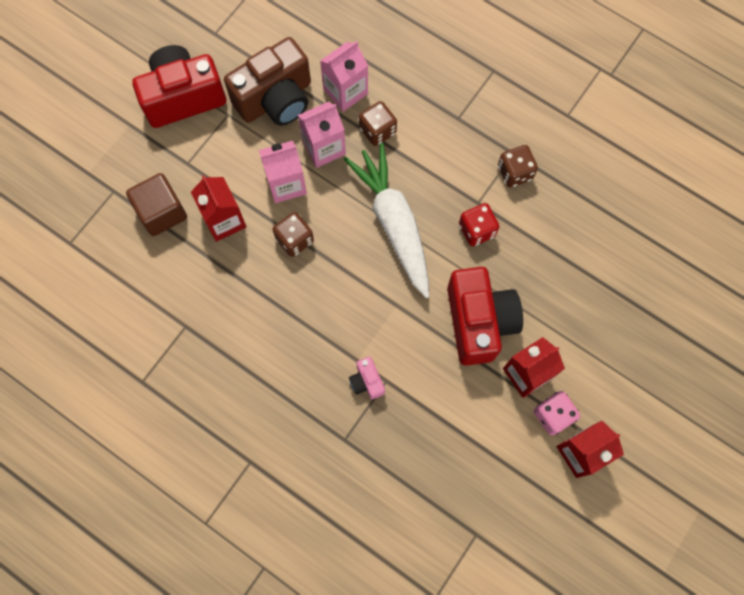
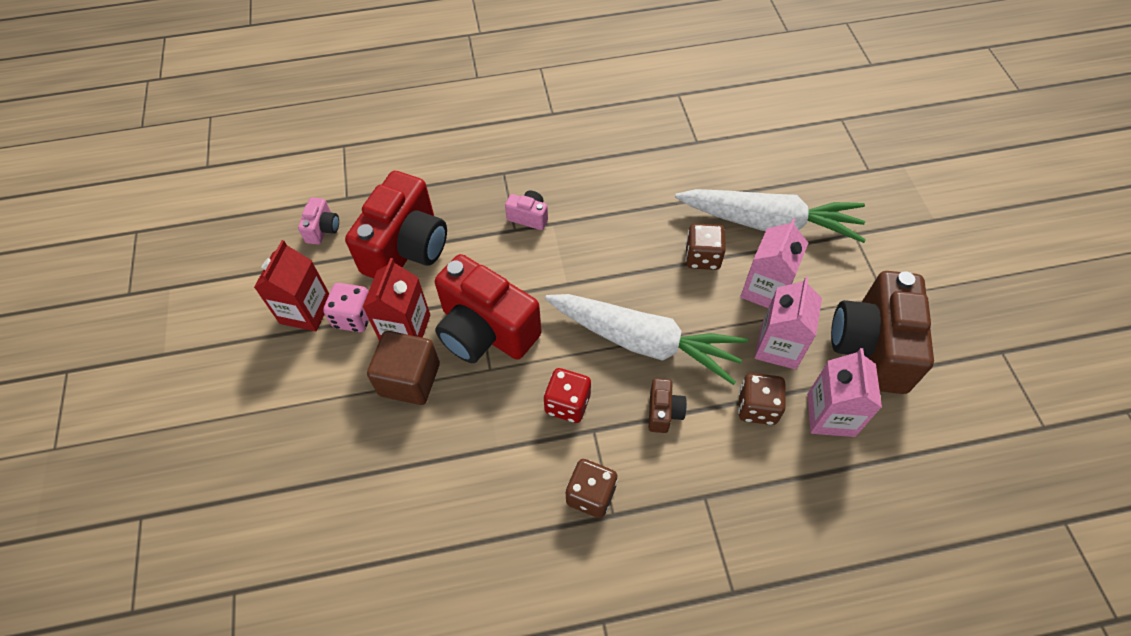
camera: 135 degrees right, 15 degrees down
(162, 212) = (817, 188): brown cube -> brown cube (409, 379)
(183, 97) = (935, 276): red camera -> red camera (407, 248)
(224, 220) = (769, 222): red carton -> white carrot
(429, 175) = (663, 412): none -> brown camera
(517, 519) = (323, 229): none -> pink camera

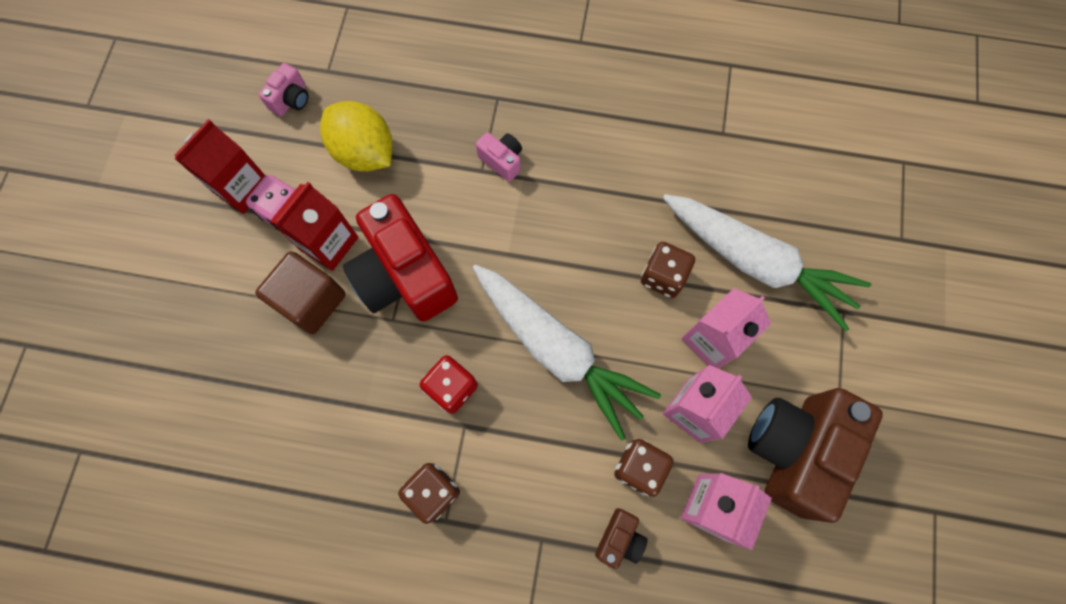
camera: 20 degrees right, 15 degrees up
(407, 248) = (364, 152): red camera -> yellow lemon
(663, 412) = (542, 434): brown camera -> brown camera (619, 538)

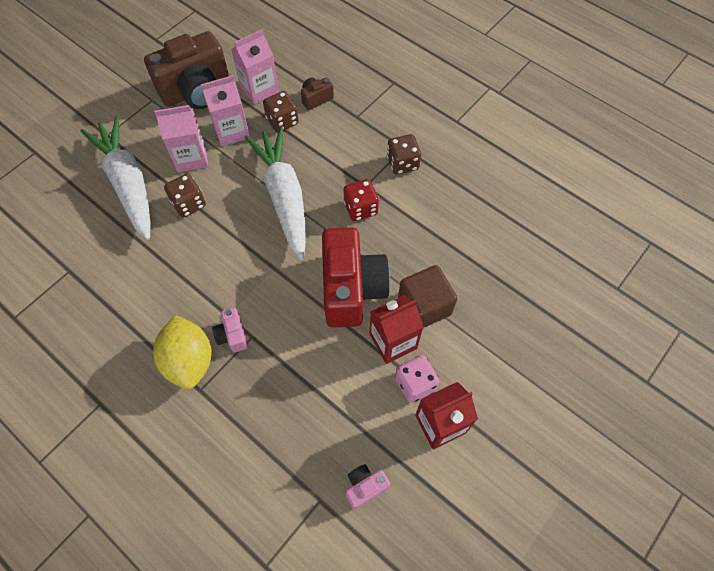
camera: 150 degrees left, 10 degrees down
(364, 152) = (329, 400): yellow lemon -> yellow lemon (189, 360)

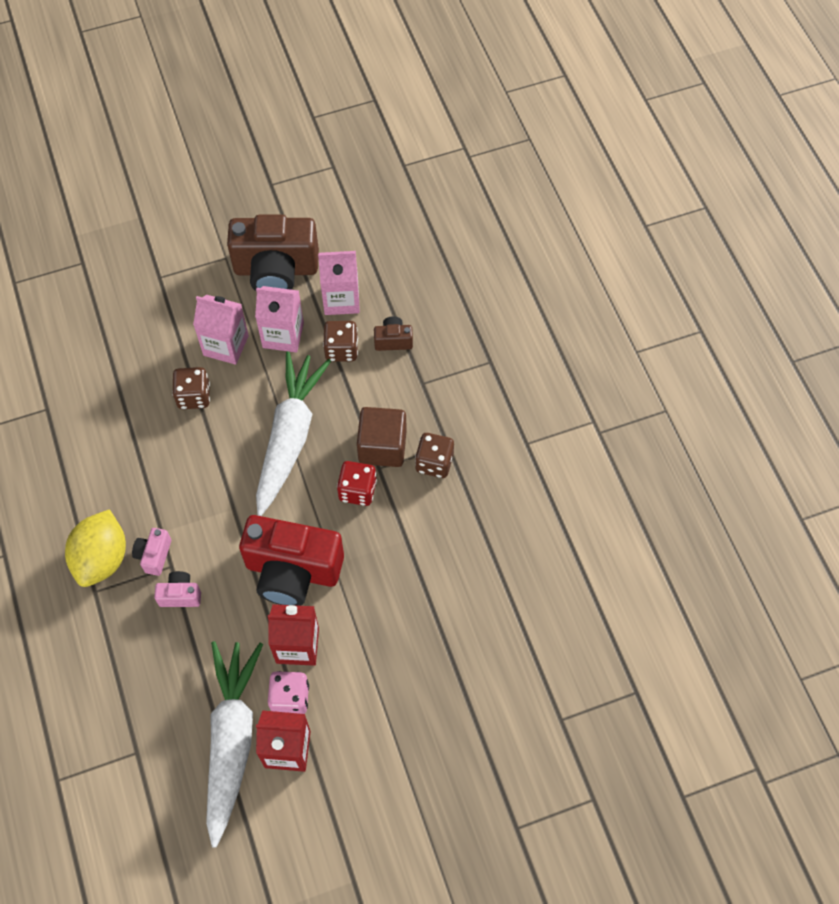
camera: 30 degrees right, 0 degrees up
(128, 183) = (150, 343): white carrot -> white carrot (231, 739)
(351, 289) = (292, 571): red camera -> red camera turned 75 degrees clockwise
(365, 487) = (182, 764): pink camera -> pink camera (180, 595)
(424, 306) = (351, 627): brown cube -> brown cube (382, 447)

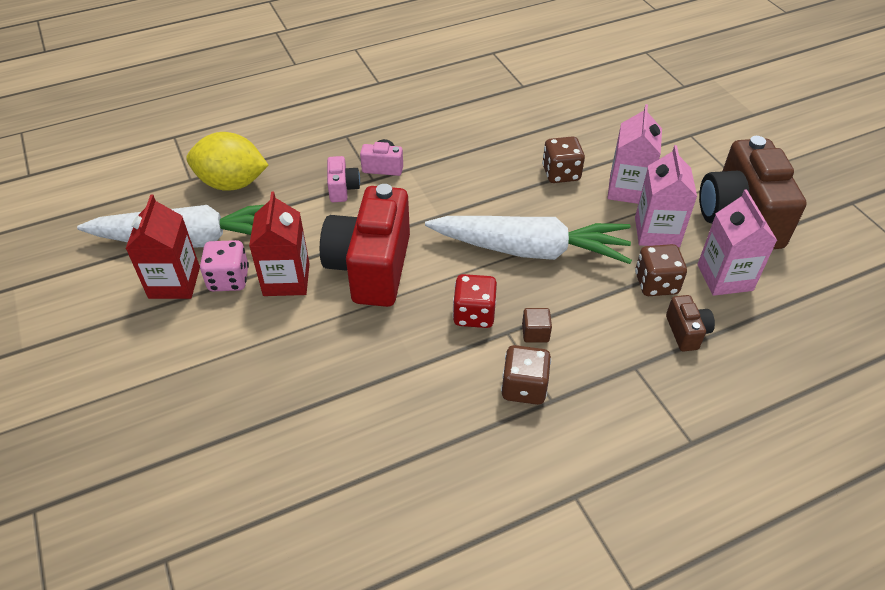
camera: 85 degrees right, 15 degrees down
(102, 558) = (378, 136): yellow lemon -> yellow lemon (232, 183)
(382, 447) = (535, 333): brown cube -> brown cube, size x0.47

